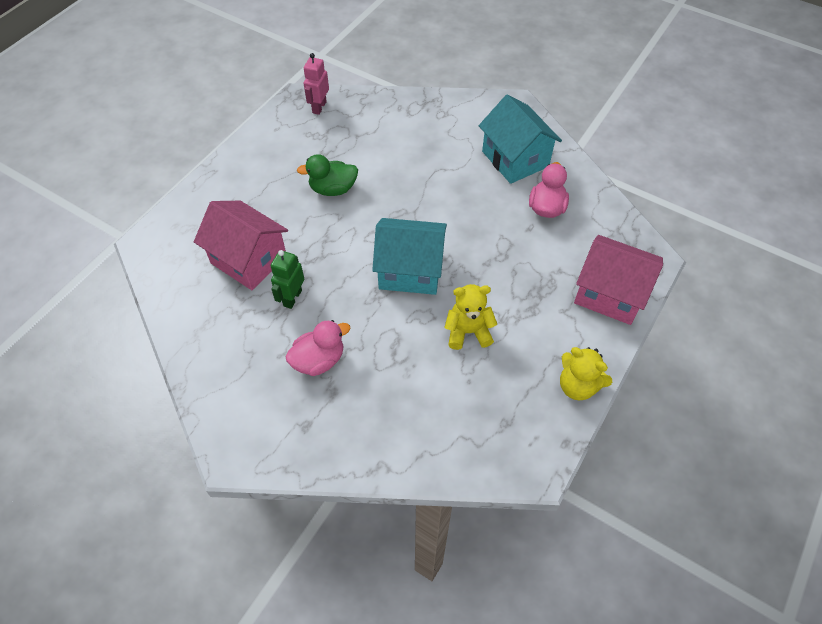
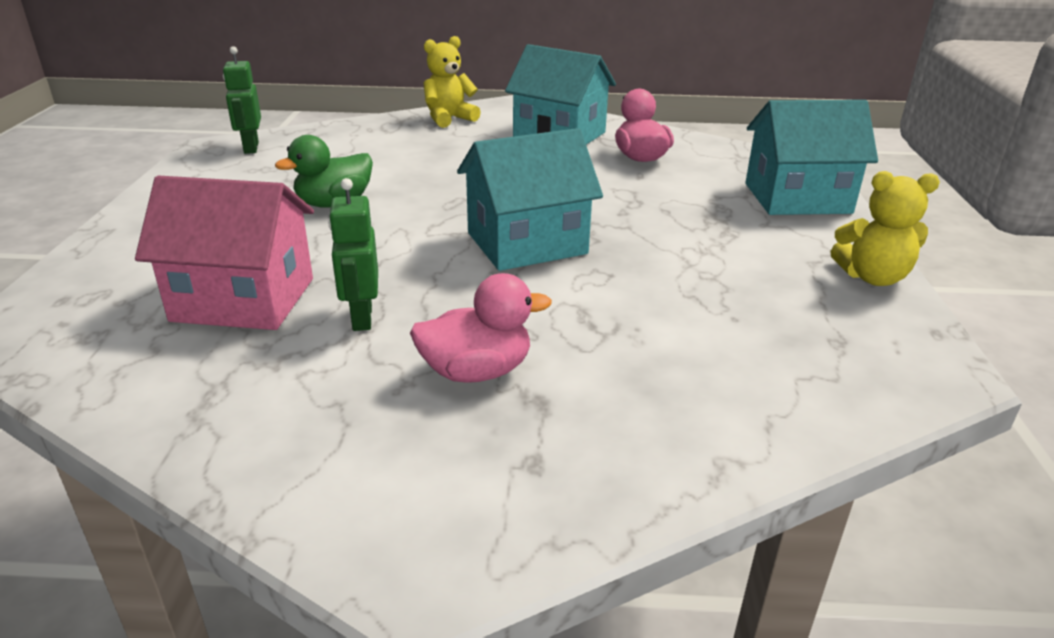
camera: 30 degrees left, 25 degrees down
(319, 107) = (251, 148): pink robot -> green robot
(319, 360) = (476, 372): pink duck -> pink duck turned 45 degrees clockwise
(468, 332) = (673, 273): yellow teddy bear -> yellow teddy bear (449, 119)
(610, 294) = (797, 198): pink house -> turquoise house

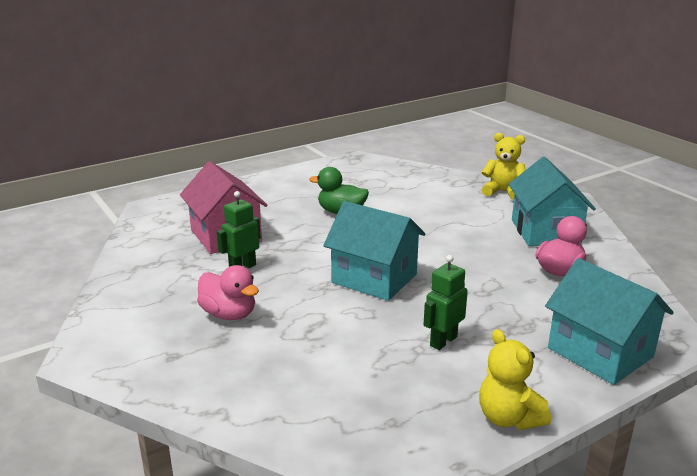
camera: 55 degrees right, 5 degrees down
(251, 148) = (369, 166): green robot -> green robot (443, 341)

